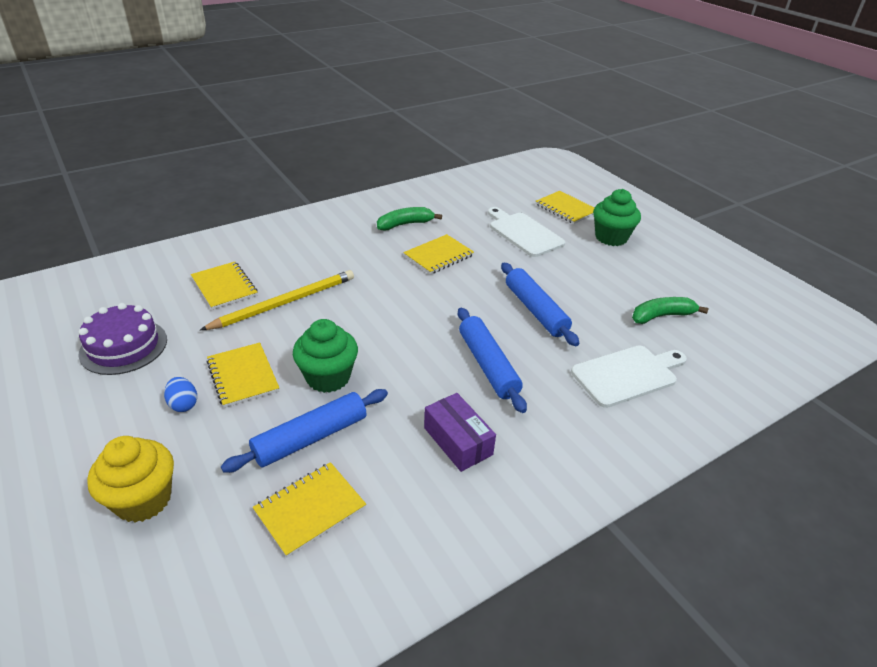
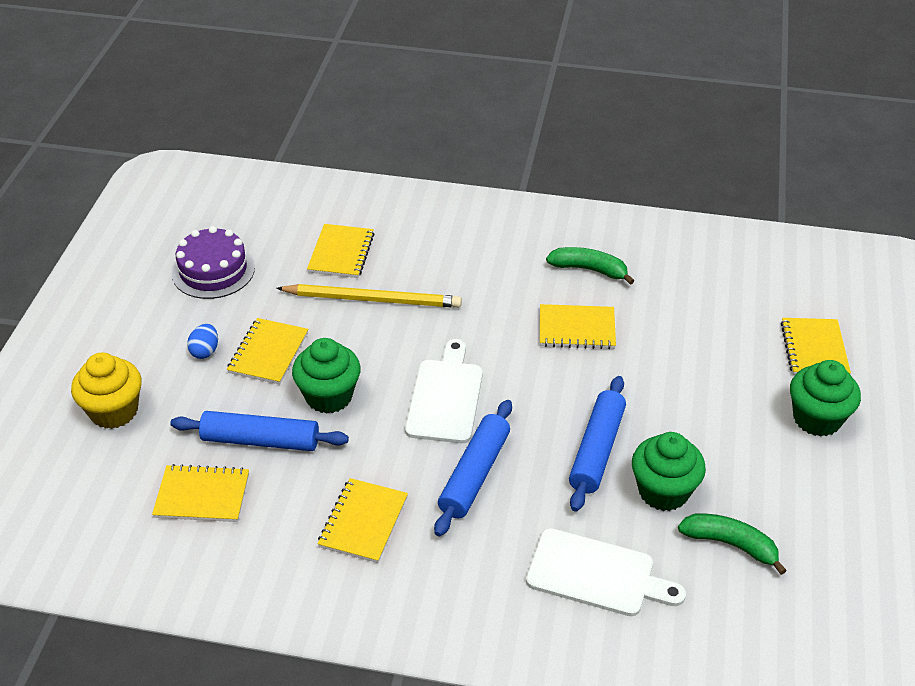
camera: 45 degrees right, 5 degrees up
(458, 441) = (363, 522): purple box -> yellow notebook
(523, 233) = (712, 353): white cutting board -> white cutting board (445, 397)
(596, 310) = (663, 491): none -> green cupcake

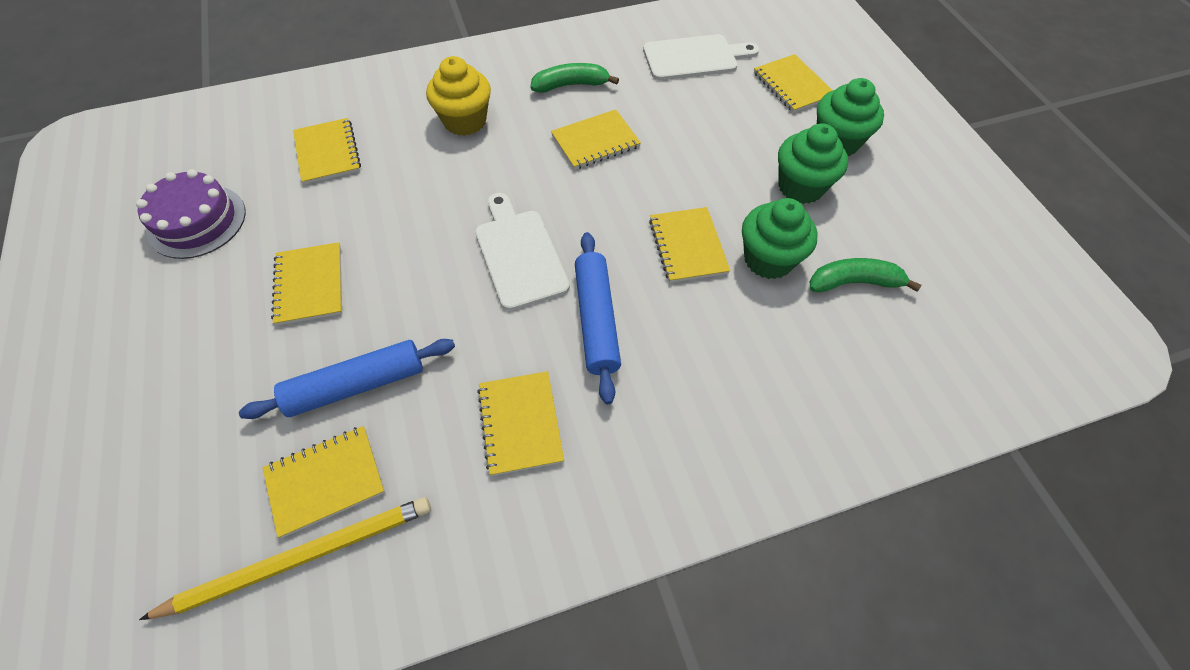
camera: 30 degrees left, 15 degrees up
(114, 411) = (161, 430): yellow cupcake -> yellow cupcake (465, 121)
(205, 351) = (236, 312): blue egg -> none
(329, 396) = (402, 304): green cupcake -> green cupcake (800, 187)
(373, 299) = (388, 187): yellow pencil -> yellow pencil (302, 557)
(596, 574) = (769, 367): white cutting board -> white cutting board (694, 58)
(597, 450) = (688, 246): blue rolling pin -> yellow notebook

